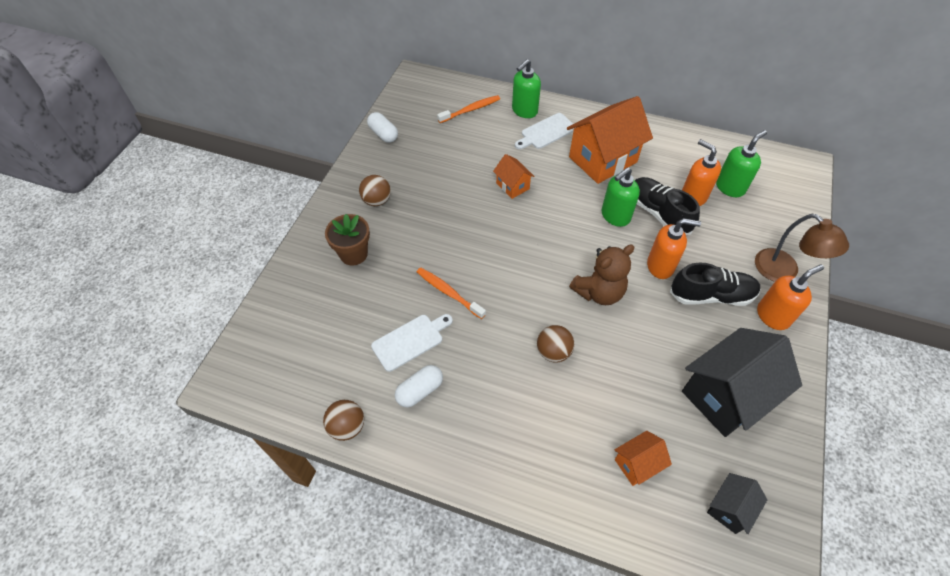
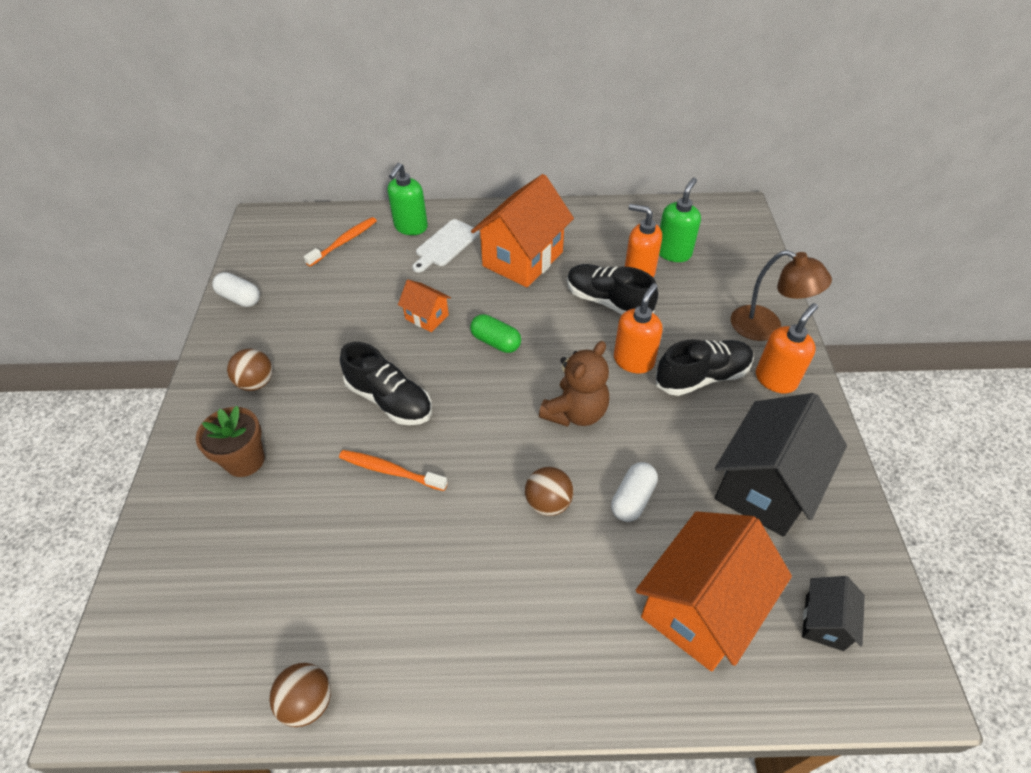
camera: 20 degrees left, 5 degrees down
(410, 341) = (359, 550): white cutting board -> none
(420, 391) = (394, 613): white capsule -> white capsule (632, 499)
(465, 241) = (389, 400): none -> black shoe
(558, 220) = (496, 342): none -> green capsule
(615, 216) = (561, 318): green soap dispenser -> none
(637, 464) = (700, 607): orange house -> orange house, size x2.06
(660, 266) = (633, 360): orange soap dispenser -> orange soap dispenser turned 45 degrees counterclockwise

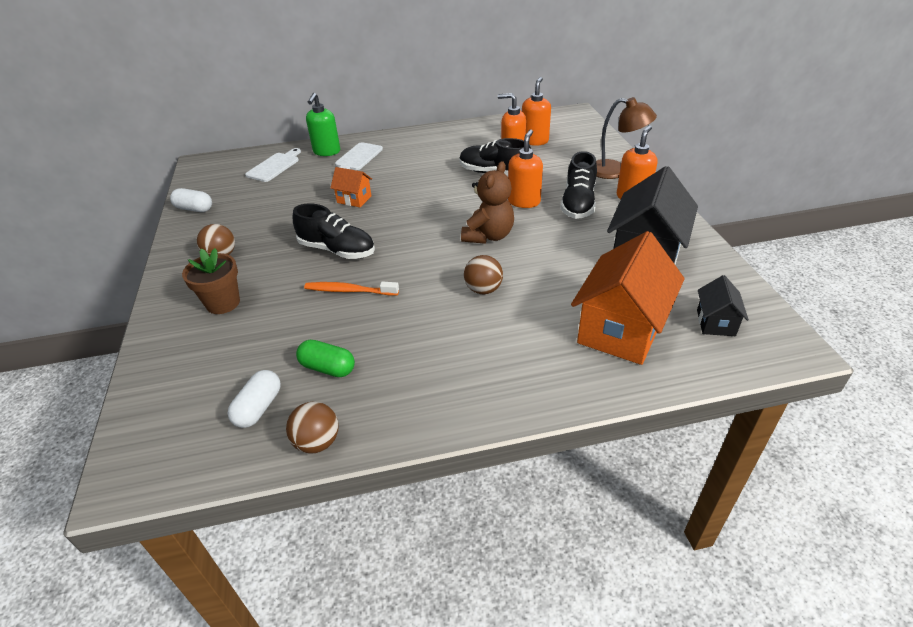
camera: 10 degrees left, 10 degrees down
(344, 242) = (274, 166): orange toothbrush -> white cutting board
(496, 342) = (413, 206): green capsule -> green capsule (328, 368)
(522, 259) = (421, 158): orange house -> none
(632, 499) = (548, 277): white capsule -> white capsule (258, 408)
(673, 253) = (534, 141): green soap dispenser -> orange soap dispenser
(702, 377) = (578, 203): black shoe -> black shoe turned 135 degrees clockwise

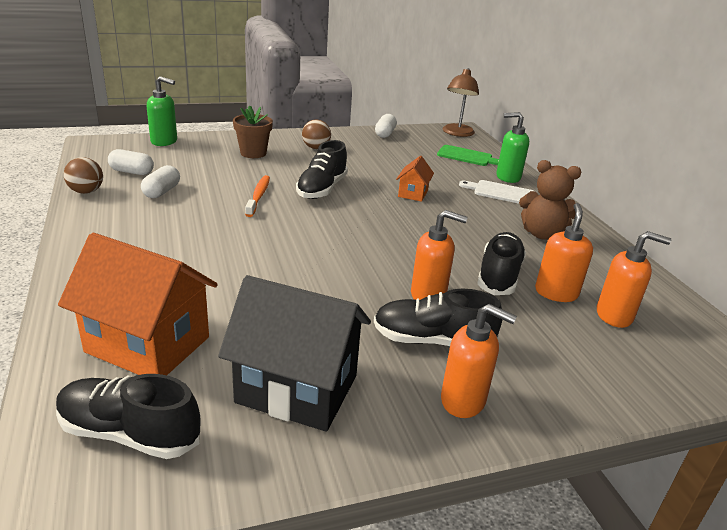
camera: 80 degrees right, 10 degrees down
(149, 393) = (164, 141): none -> green soap dispenser
(274, 166) = (467, 156): white cutting board -> green cutting board
(328, 368) = (162, 192): green capsule -> white capsule
(483, 289) = (245, 260): brown ball -> none
(488, 236) = (346, 266): brown teddy bear -> brown teddy bear (542, 234)
(616, 171) = (548, 393): brown lamp -> brown lamp (457, 133)
(715, 323) = (129, 433): black house -> black shoe

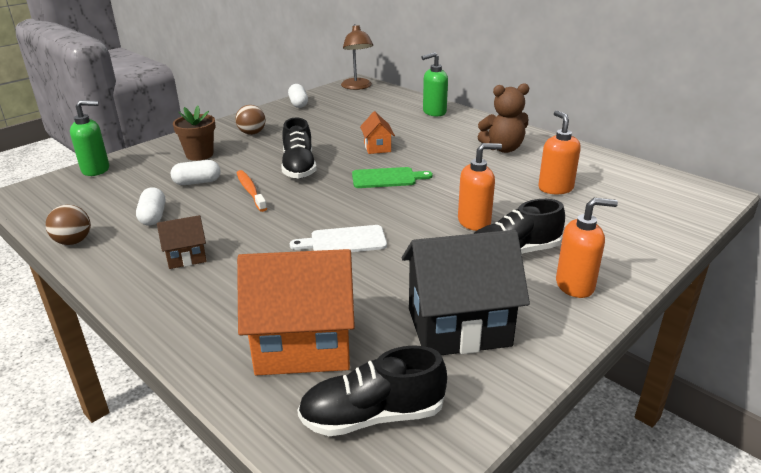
camera: 25 degrees left, 0 degrees up
(132, 172) = (98, 208): white capsule -> white capsule (197, 182)
(147, 233) = (186, 257): none -> brown house
(467, 156) = (386, 104): green cutting board -> green cutting board (387, 178)
(499, 276) = (507, 190): black shoe -> none
(501, 193) = (442, 126): white cutting board -> white cutting board (344, 241)
(614, 315) = (605, 190): orange soap dispenser -> none

